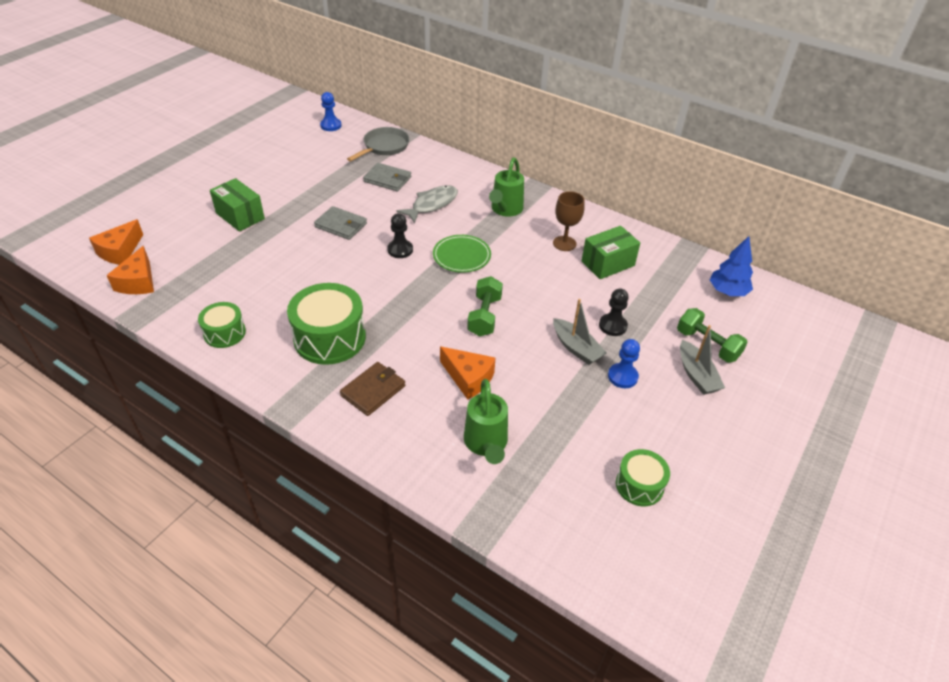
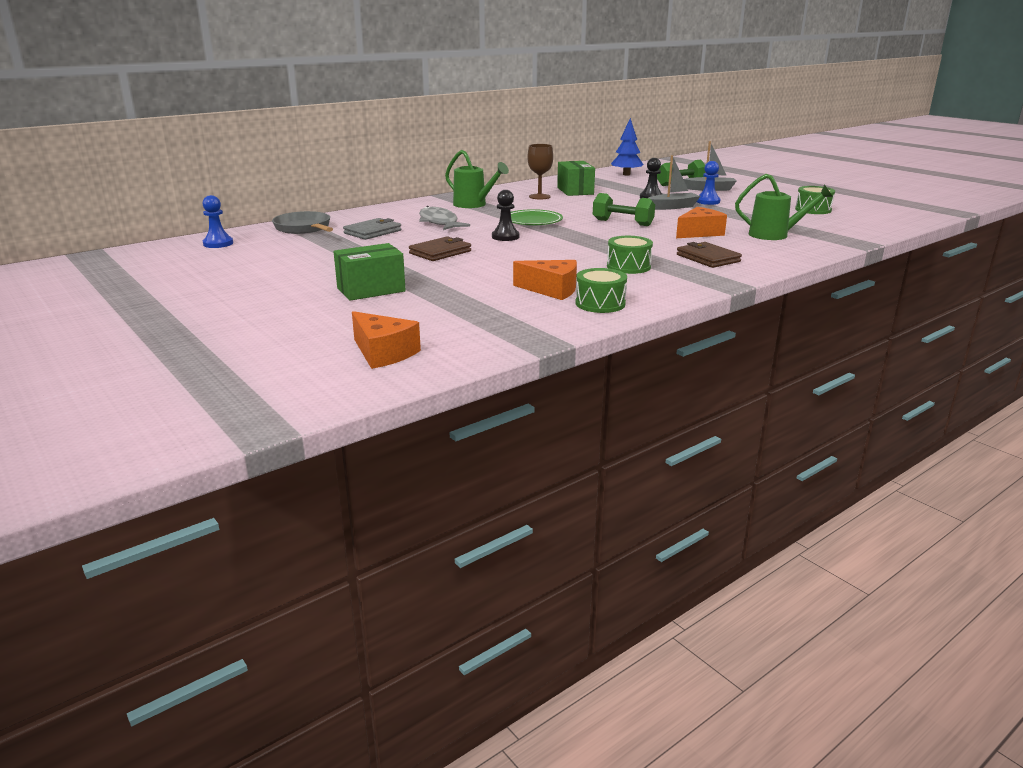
camera: 70 degrees left, 20 degrees down
(138, 282) = (468, 342): orange cheese -> orange cheese (552, 290)
(330, 338) = (628, 266): green drum -> green drum, size x0.57
(341, 225) = (440, 252): grey wallet -> brown wallet

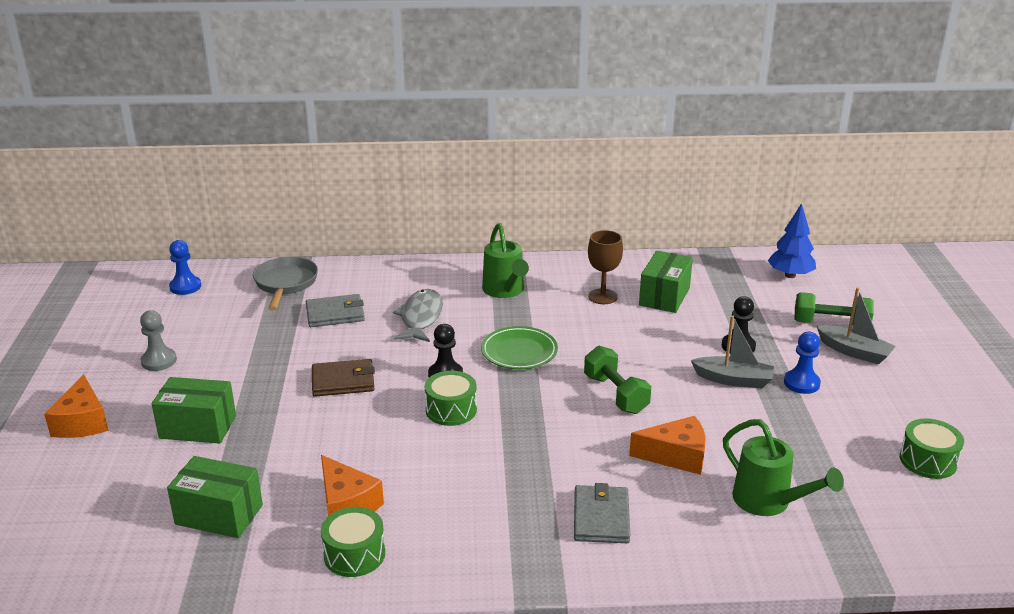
camera: 35 degrees right, 5 degrees up
(270, 274) = (159, 361): none -> grey pawn
(383, 353) = (75, 542): orange cheese -> orange cheese (82, 422)
(472, 314) = (219, 514): none -> green box
(628, 266) = (486, 494): green drum -> green drum (451, 410)
(708, 258) = (601, 517): brown wallet -> grey wallet

